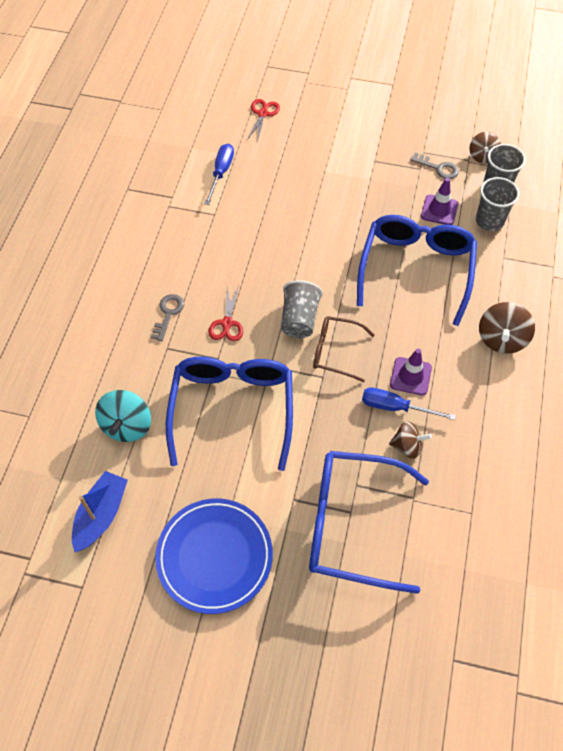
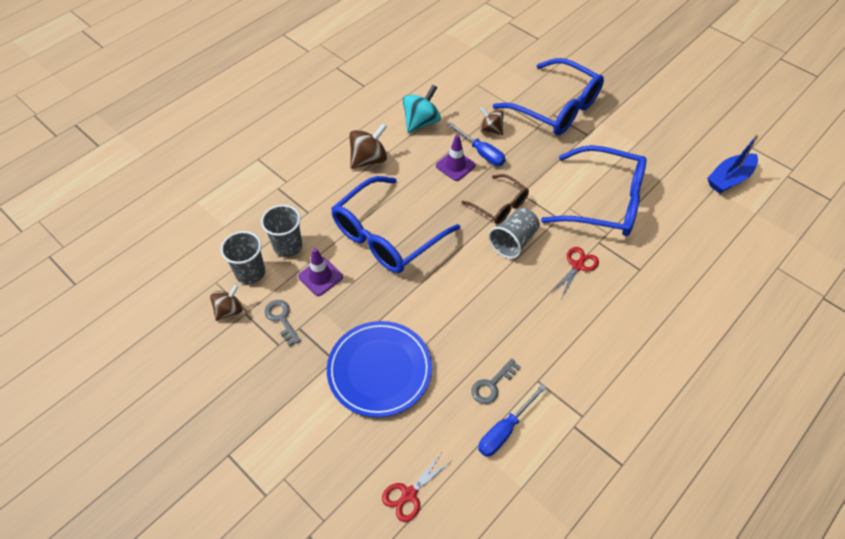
camera: 150 degrees left, 5 degrees down
(127, 426) = (693, 225): turquoise spinning top -> turquoise spinning top (421, 122)
(168, 313) = (627, 298): grey key -> grey key (492, 385)
(214, 556) = (655, 128): blue plate -> blue plate (379, 370)
(232, 409) = (604, 202): blue glasses -> blue glasses turned 105 degrees counterclockwise

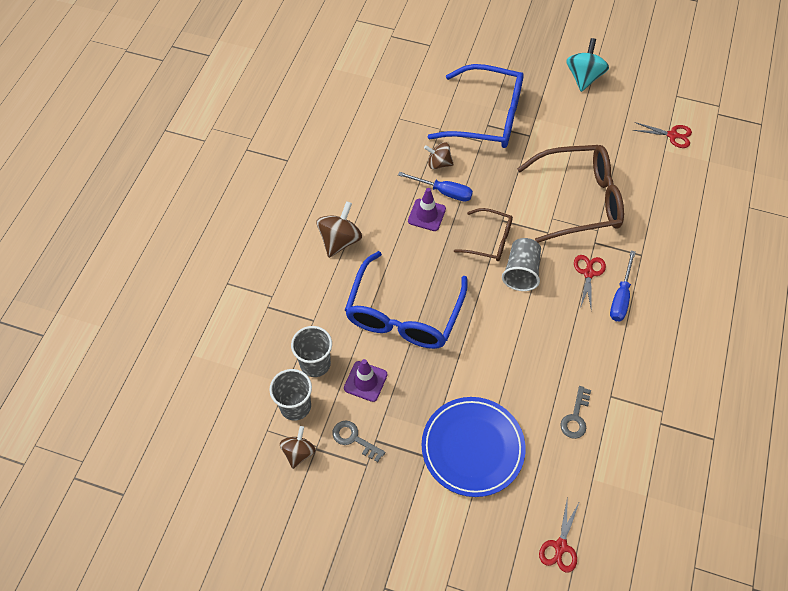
camera: 25 degrees left, 5 degrees up
(421, 122) = (368, 180): turquoise spinning top -> turquoise spinning top (583, 77)
(504, 430) = (607, 453): blue screwdriver -> blue screwdriver (620, 297)
(604, 202) = (579, 200): blue glasses -> brown glasses
(729, 179) = (672, 135): blue boat -> red scissors

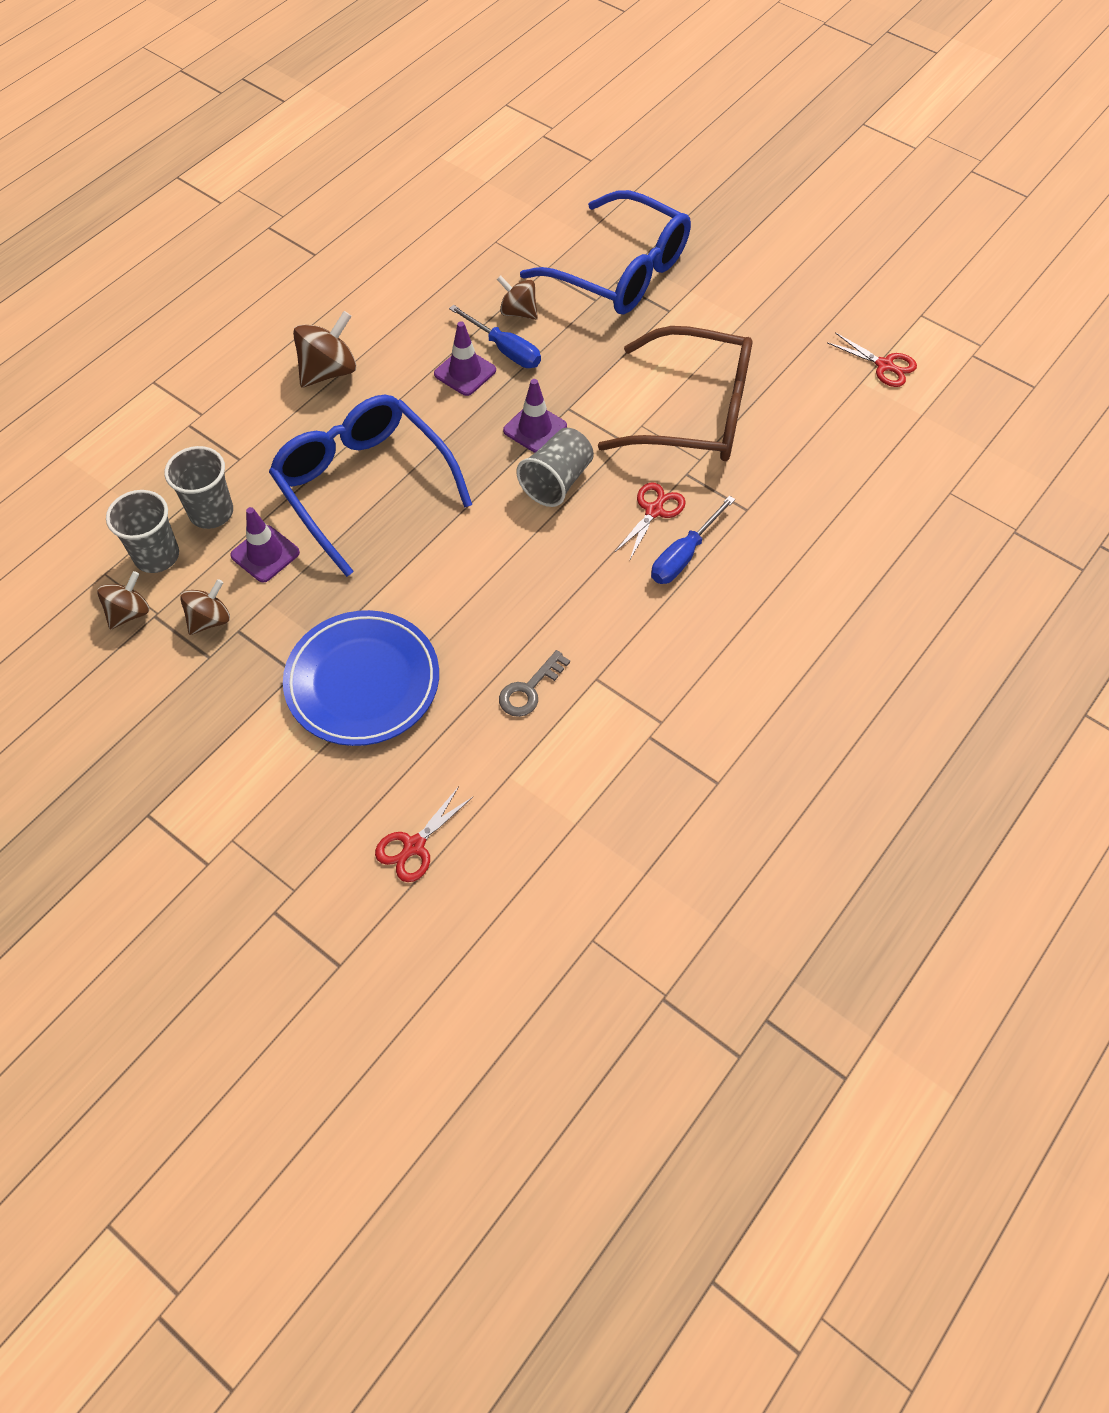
camera: 20 degrees right, 0 degrees up
(354, 439) = (210, 619): grey key -> brown spinning top
(403, 314) = (363, 486): blue glasses -> blue glasses turned 105 degrees clockwise
(489, 240) = (535, 428): brown glasses -> purple traffic cone
(583, 77) = (792, 255): turquoise spinning top -> none

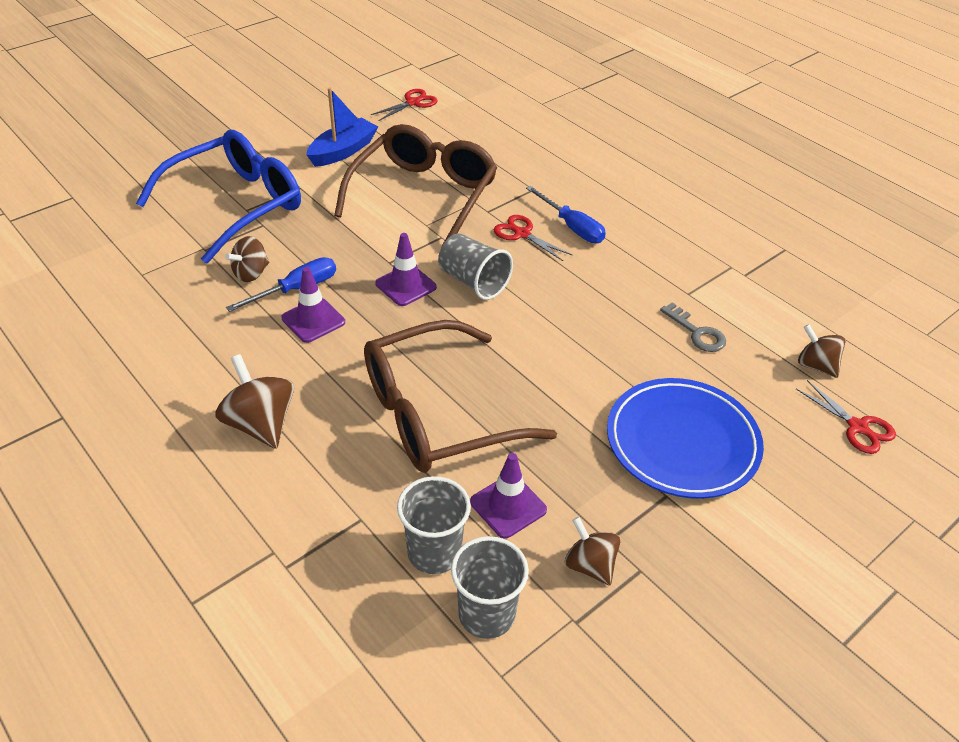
camera: 80 degrees left, 15 degrees down
(129, 613) = (568, 649): brown spinning top -> brown spinning top (815, 365)
(363, 486) = (437, 414): blue glasses -> brown glasses
(751, 327) = (343, 151): none -> blue boat

